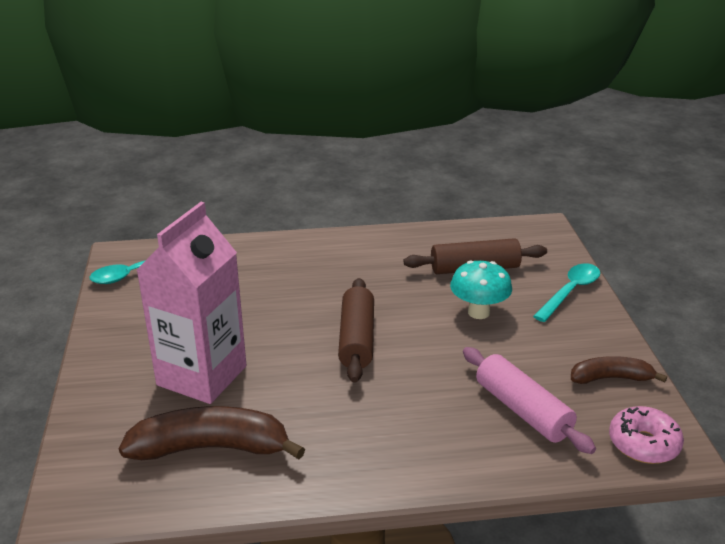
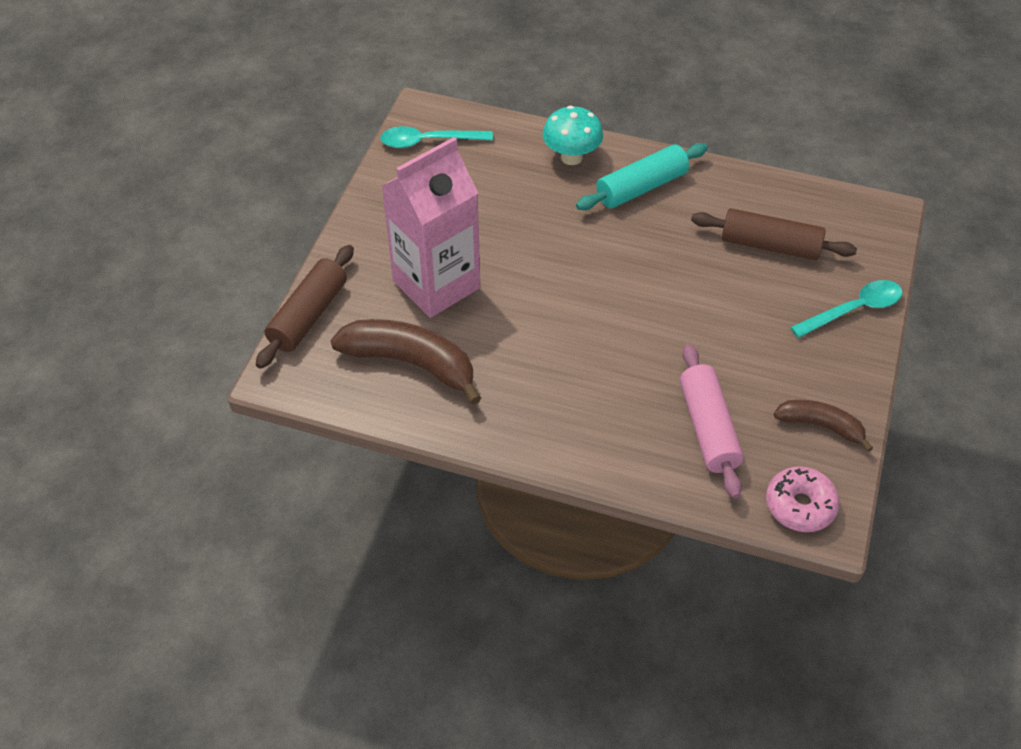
camera: 25 degrees right, 20 degrees up
(345, 258) = (641, 187): none -> turquoise rolling pin
(357, 339) = (598, 293): brown rolling pin -> brown rolling pin (308, 315)
(478, 312) = (738, 302): turquoise mushroom -> turquoise mushroom (571, 157)

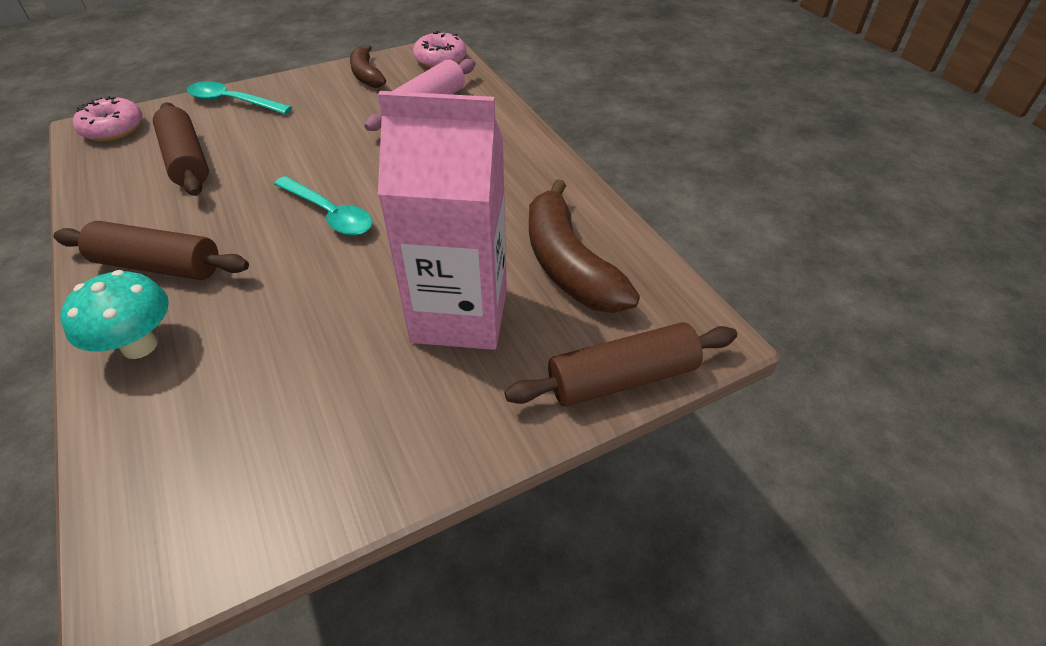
camera: 135 degrees left, 5 degrees down
(428, 141) = (209, 515): turquoise spoon -> turquoise spoon (329, 214)
(641, 187) = (158, 266): turquoise rolling pin -> brown rolling pin
(870, 226) = (113, 129): none -> pink donut

